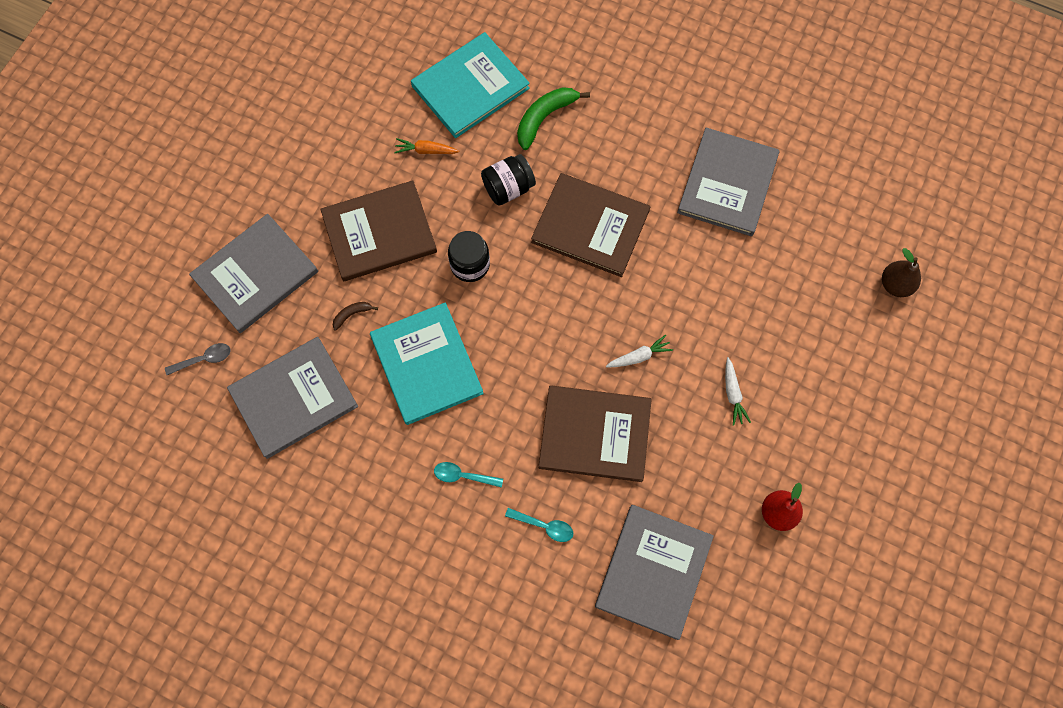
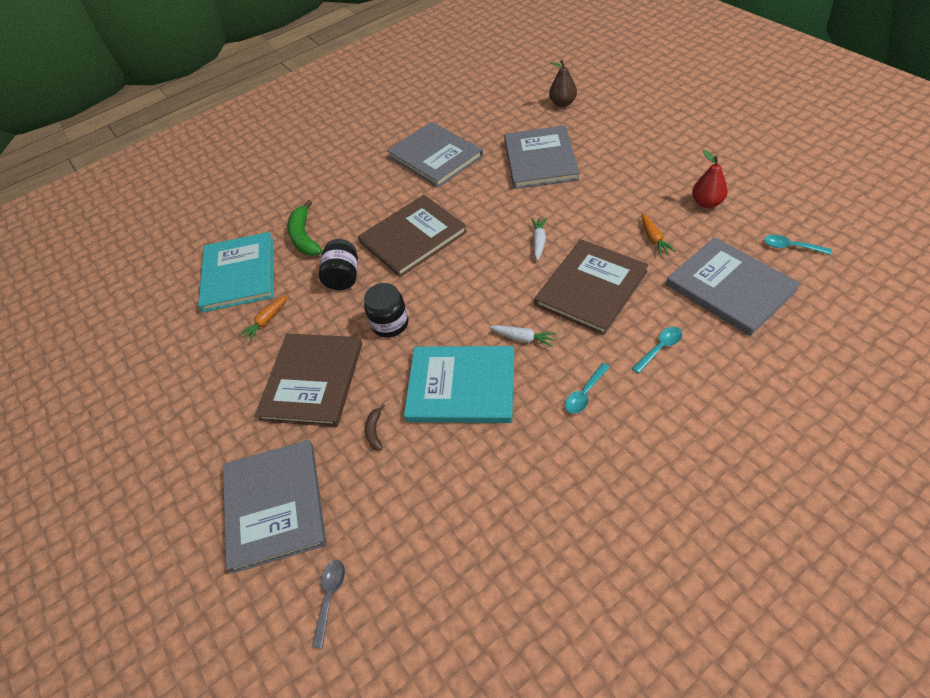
camera: 55 degrees left, 20 degrees down
(294, 398) = (428, 516): grey book -> grey book (540, 160)
(693, 473) = (654, 239): none -> orange carrot
(733, 394) = (599, 199): white carrot -> white carrot (523, 338)
(743, 620) = (791, 247): none -> turquoise spoon

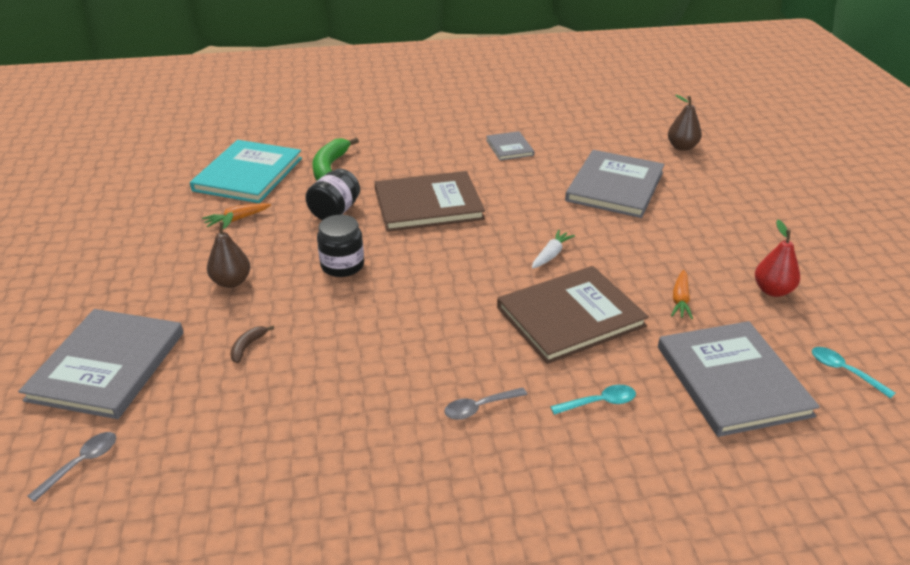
camera: 20 degrees right, 15 degrees down
(312, 381) = (231, 282): brown book -> brown pear
(435, 156) = (509, 147): grey book -> grey book, size x0.51
(461, 386) = (361, 346): turquoise book -> none
(523, 338) = (459, 331): white carrot -> none
(585, 393) = (479, 407): turquoise spoon -> grey spoon

